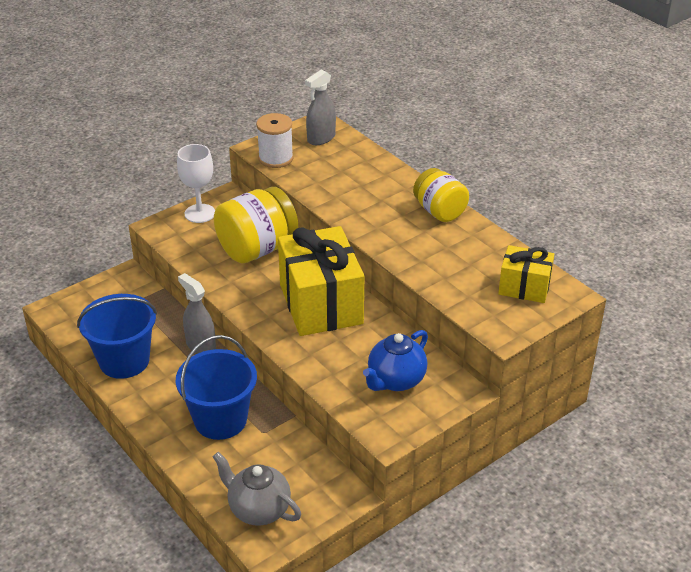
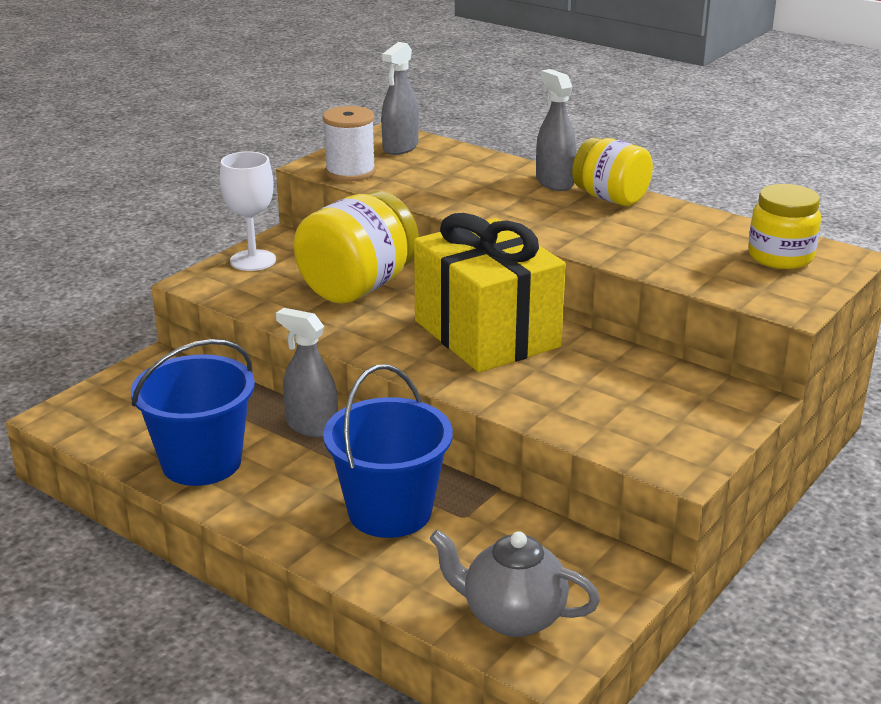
camera: 15 degrees left, 10 degrees down
(395, 380) = (648, 402): blue teapot -> none
(409, 190) = (554, 182): none -> grey spray bottle
(524, 287) = (780, 257): yellow gift -> yellow jar

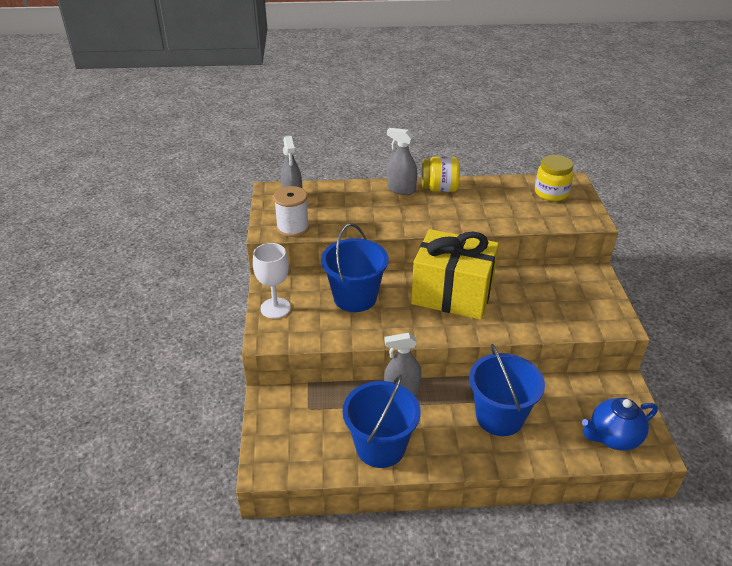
camera: 40 degrees left, 10 degrees up
(358, 287) = (355, 297): yellow jar -> blue bucket
(512, 617) = (613, 437): grey teapot -> blue teapot

